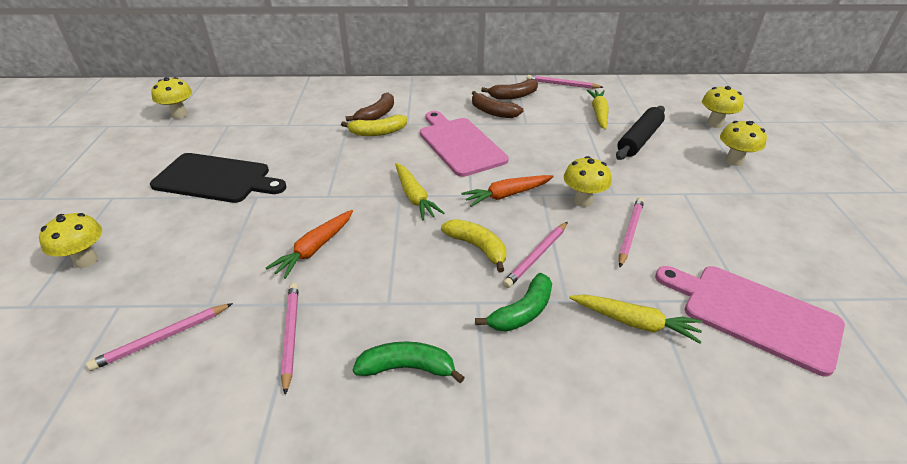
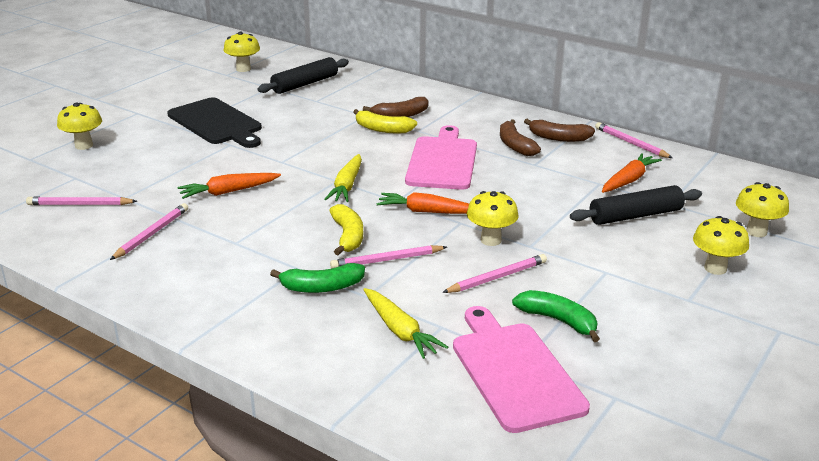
camera: 35 degrees right, 10 degrees down
(258, 112) = (305, 84): none -> black rolling pin
(407, 368) = (199, 281): green banana -> green banana (558, 320)
(599, 114) = (628, 180): yellow carrot -> orange carrot

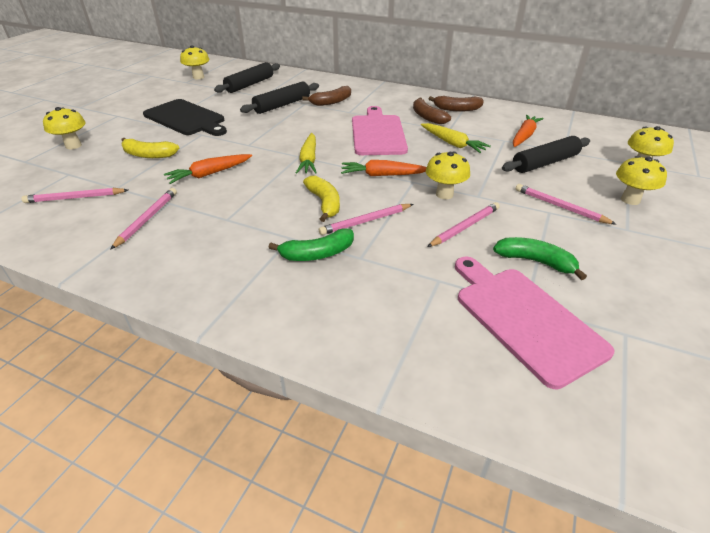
camera: 10 degrees left, 10 degrees up
(337, 115) = (282, 105): none -> black rolling pin
(382, 129) = (321, 113): yellow banana -> yellow banana (148, 155)
(400, 330) = (403, 289): yellow carrot -> yellow carrot (452, 143)
(631, 143) = (510, 109): pink pencil -> pink pencil (559, 206)

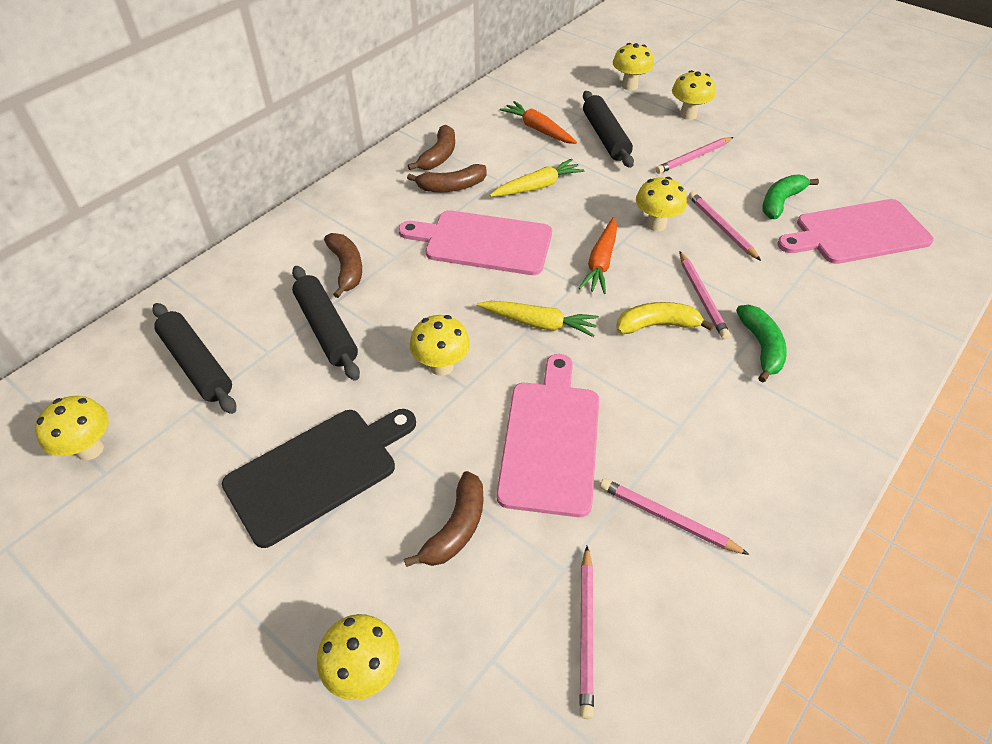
camera: 75 degrees left, 10 degrees up
(148, 155) = (456, 528): yellow banana -> brown banana
(209, 174) = (550, 440): orange carrot -> pink cutting board
(262, 136) = (441, 366): none -> yellow mushroom

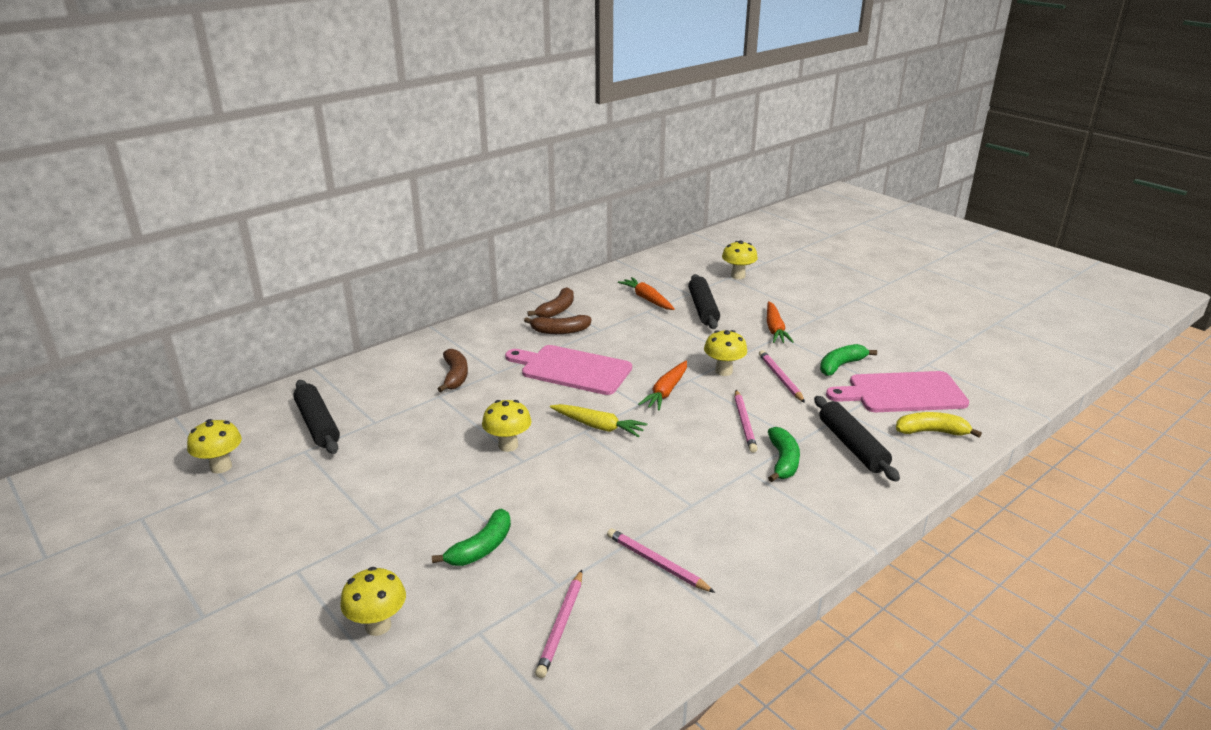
camera: 10 degrees right, 20 degrees down
(317, 471) = (386, 500): black cutting board -> none
(327, 329) = (425, 413): black rolling pin -> black rolling pin (852, 446)
(456, 528) = (481, 548): brown banana -> green banana
(537, 186) = (631, 337): yellow carrot -> none
(550, 440) = (578, 502): pink cutting board -> none
(657, 325) = (698, 437): yellow banana -> yellow banana (931, 432)
(688, 115) = (782, 299): yellow mushroom -> none
(693, 158) = (775, 329): pink pencil -> orange carrot

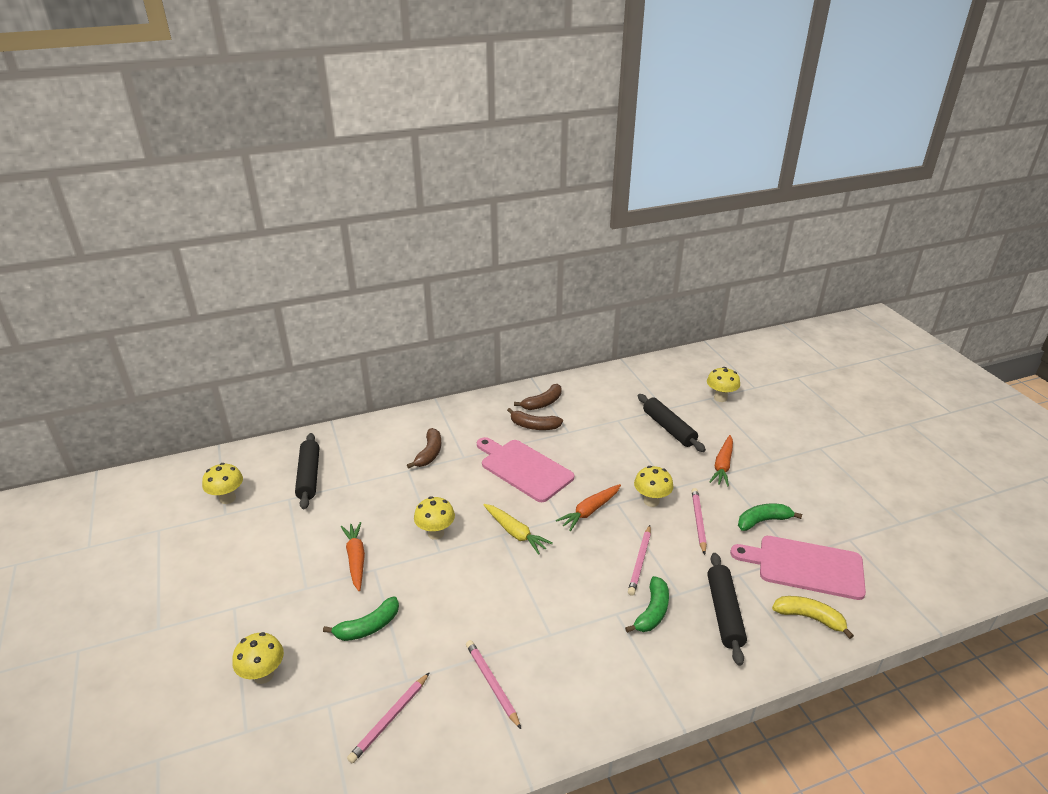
camera: 20 degrees right, 5 degrees up
(647, 299) = (625, 407): orange carrot -> orange carrot (356, 559)
(703, 309) = (668, 428): black rolling pin -> black rolling pin turned 45 degrees counterclockwise

